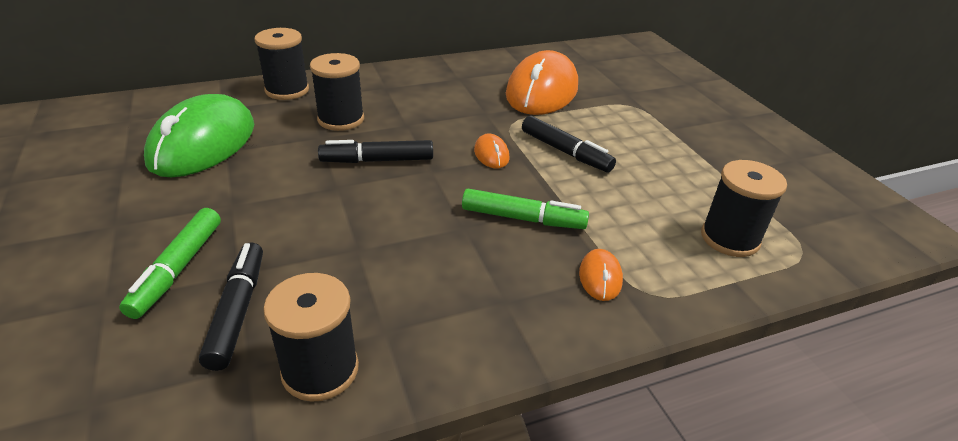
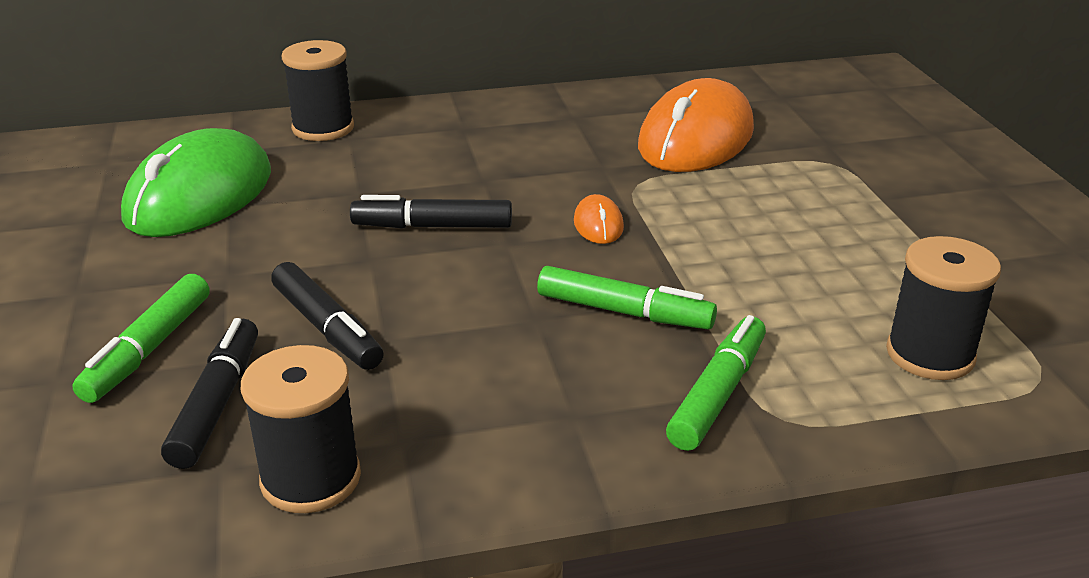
camera: 10 degrees right, 5 degrees down
(341, 119) = (391, 170): black spool -> none
(565, 152) = (710, 225): black marker -> black marker (327, 328)
(600, 277) = (717, 394): orange mouse -> green marker

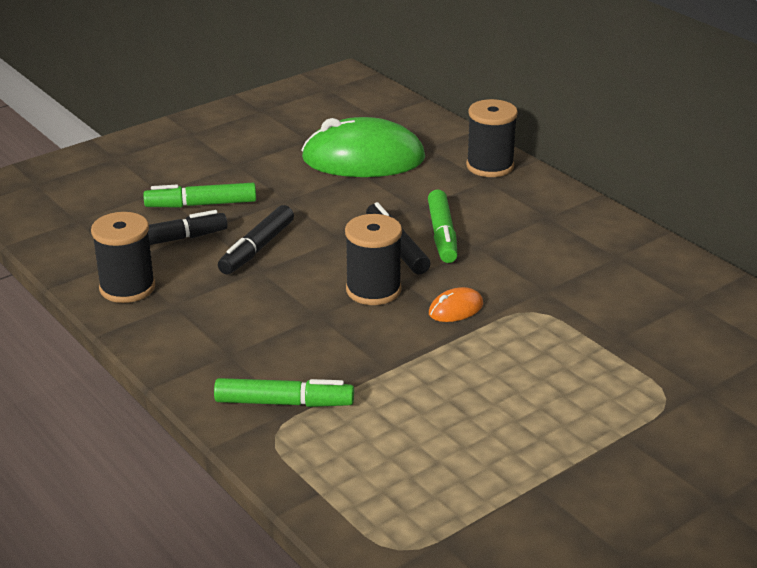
camera: 65 degrees right, 0 degrees up
(624, 312) = (351, 346): green marker -> green marker (442, 234)
(696, 139) = (638, 321): orange mouse -> none
(930, 354) = (394, 489): black spool -> black spool (373, 290)

